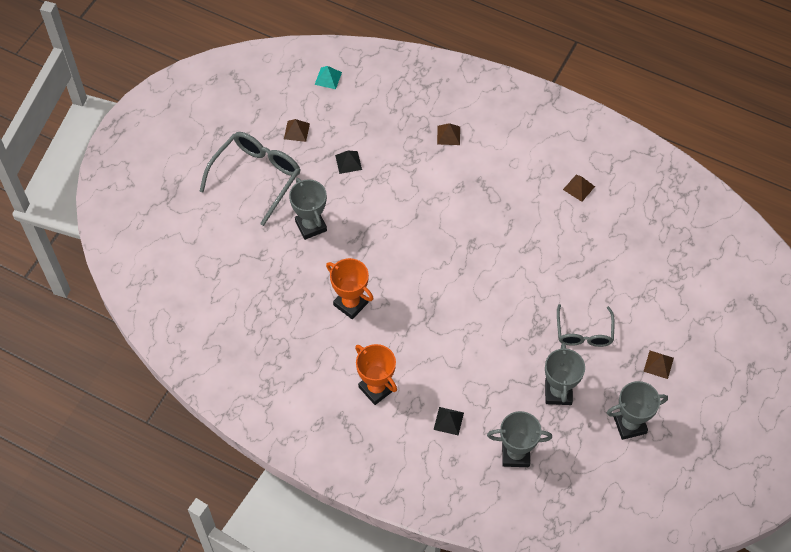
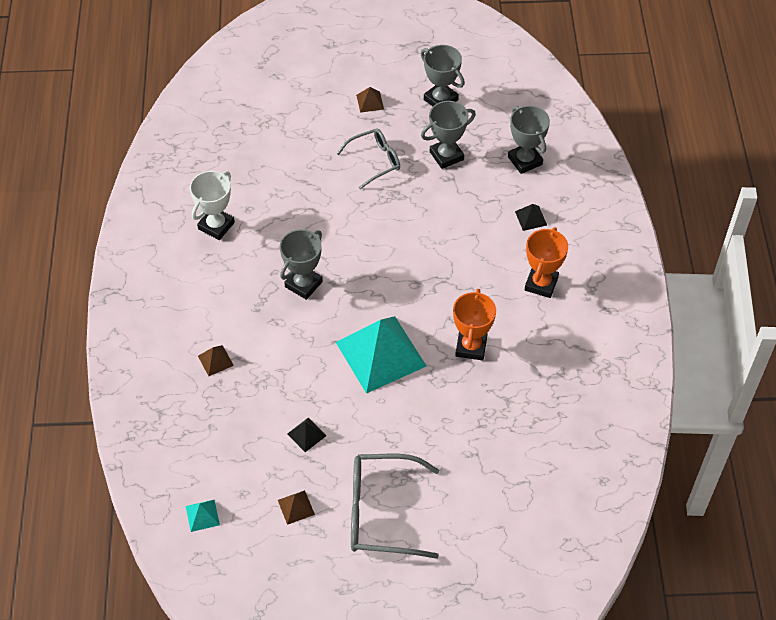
camera: 120 degrees left, 5 degrees down
(311, 226) = (407, 427): grey trophy -> grey trophy (303, 284)
(385, 240) = (380, 354): none -> turquoise pyramid
(578, 188) = (216, 226): brown pyramid -> white trophy

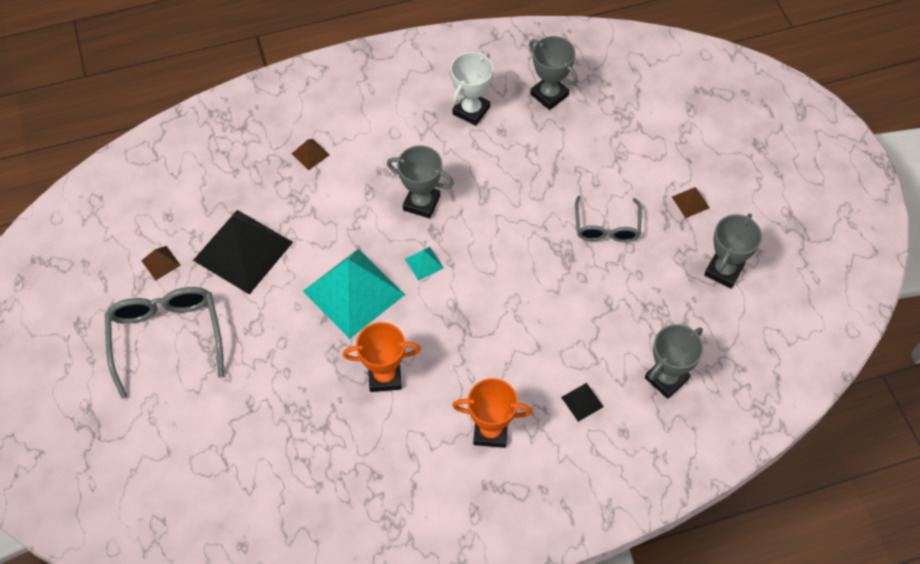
camera: 75 degrees right, 5 degrees up
(202, 515) = (140, 190): turquoise pyramid -> turquoise pyramid (424, 263)
(216, 226) = (471, 110): white trophy -> white trophy turned 75 degrees counterclockwise
(306, 434) = (243, 251): black pyramid -> black pyramid, size x2.48
(374, 161) = (606, 227): grey glasses -> grey glasses turned 45 degrees clockwise
(446, 156) = (642, 295): grey trophy -> grey trophy (549, 95)

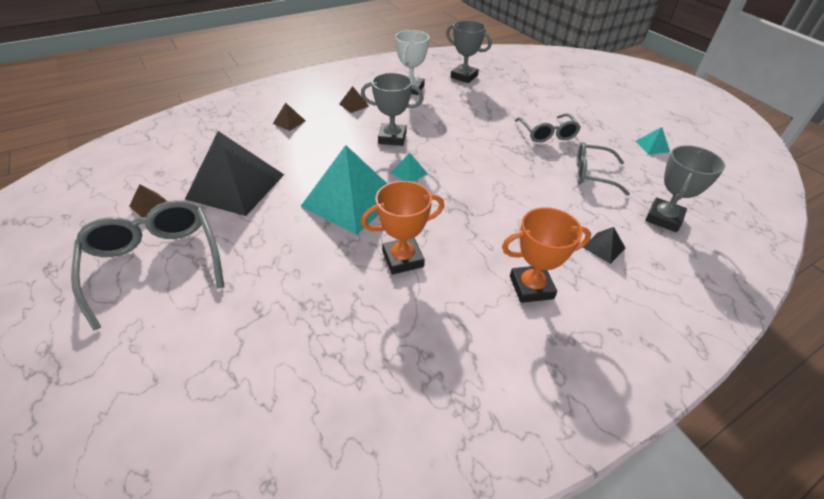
camera: 15 degrees left, 15 degrees down
(626, 302) = (593, 174): none -> grey glasses
(690, 202) = (598, 114): brown pyramid -> brown pyramid (354, 105)
(723, 271) = (652, 146): grey trophy -> turquoise pyramid

